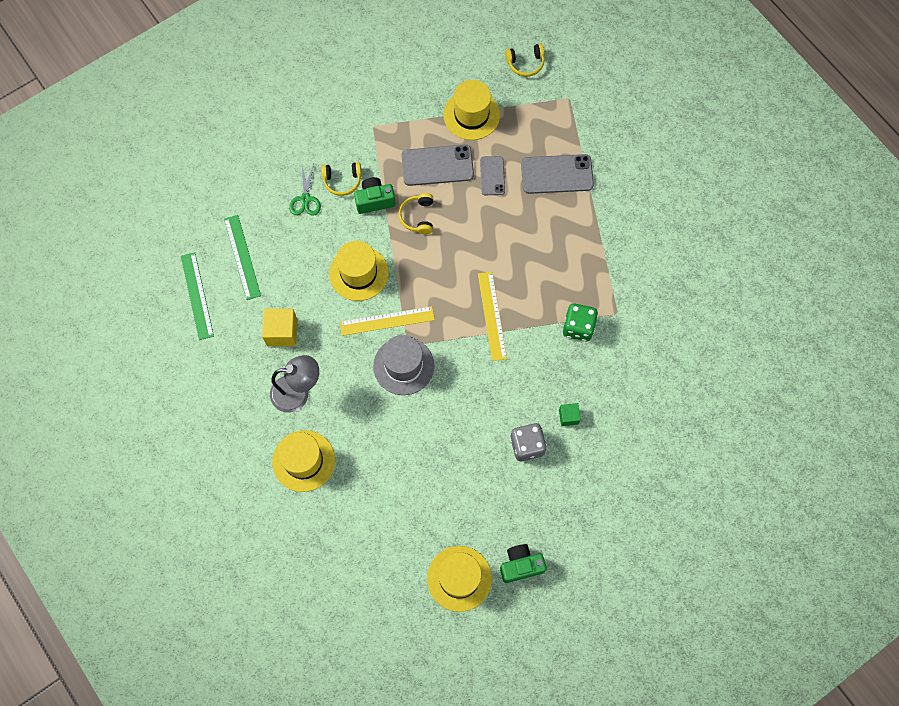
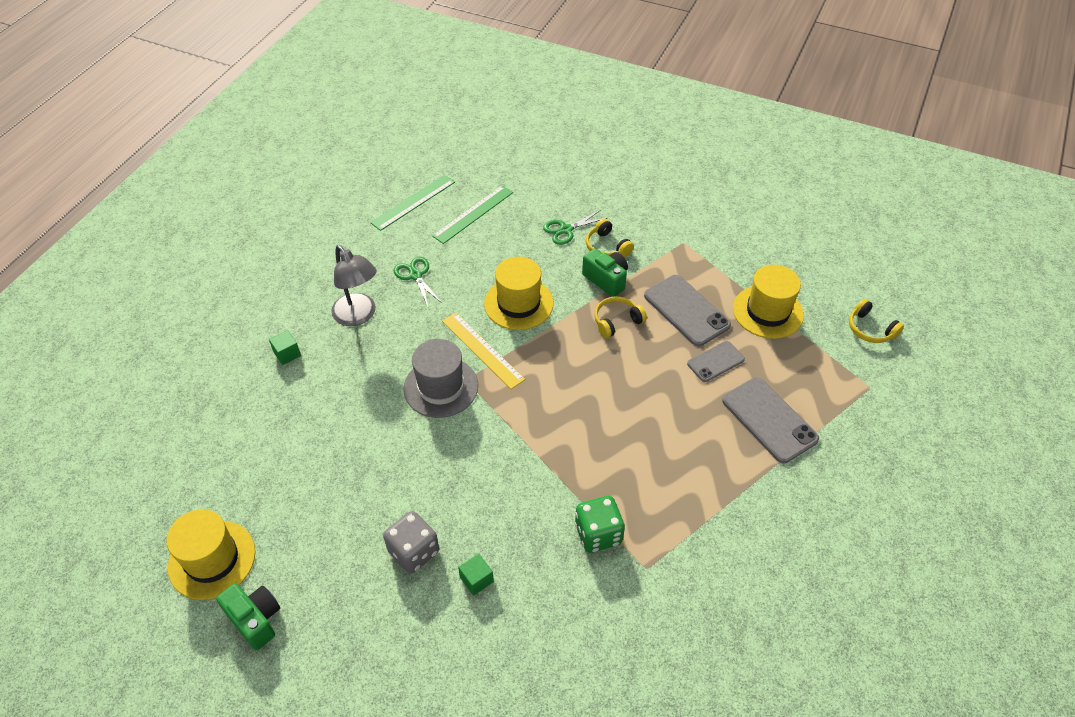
camera: 60 degrees right, 20 degrees down
(282, 332) = (415, 275): yellow cube -> green scissors
(304, 461) = (287, 354): yellow hat -> green cube
(492, 315) = (552, 439): yellow ruler -> none

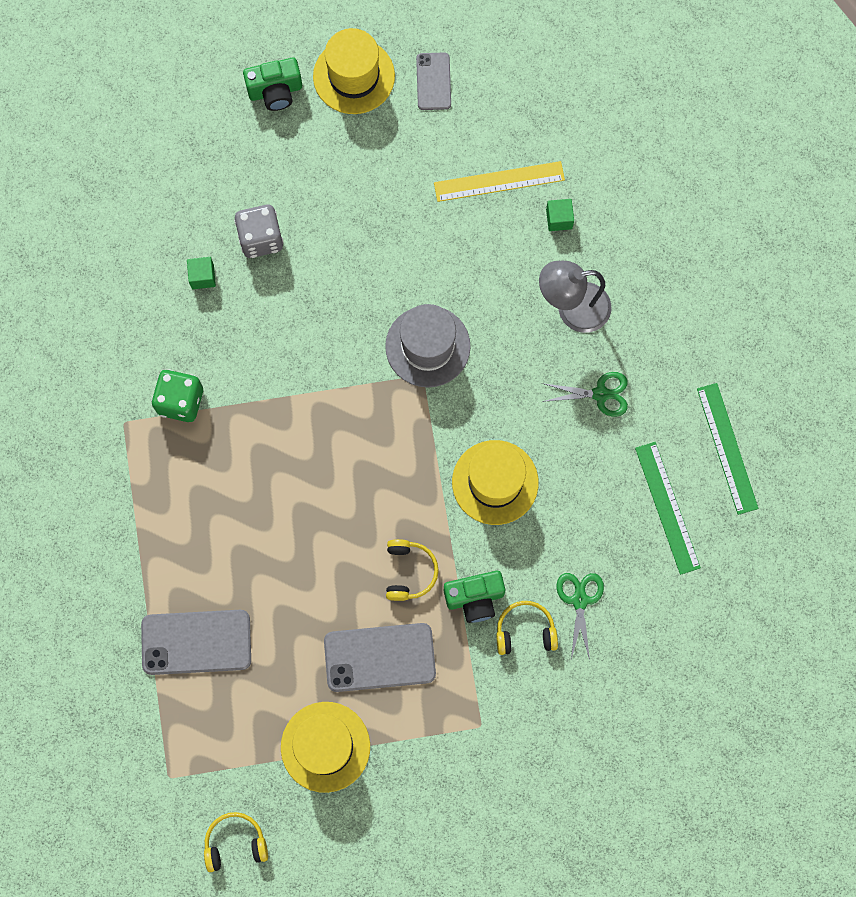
camera: 120 degrees right, 25 degrees up
(482, 350) = (452, 410): yellow ruler -> yellow ruler (499, 181)
(715, 361) = (295, 640): grey phone -> grey phone (433, 81)

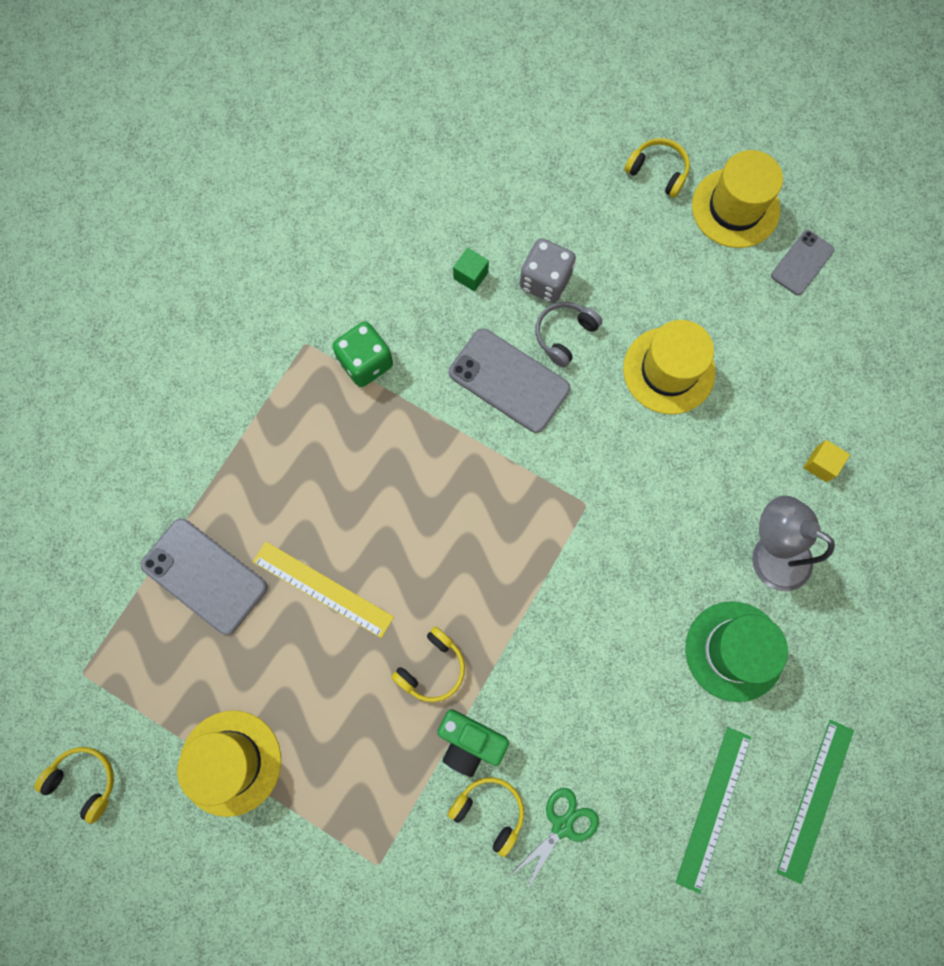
camera: 40 degrees right, 0 degrees up
(275, 91) = (658, 171): green camera -> yellow headphones
(307, 267) = (564, 335): none -> grey headphones
(379, 657) = (343, 723): grey phone -> grey phone (509, 380)
(427, 346) = (612, 483): grey hat -> none
(495, 482) = (573, 651): yellow hat -> yellow hat (669, 370)
(499, 181) = (792, 390): yellow ruler -> yellow ruler (323, 589)
(559, 219) = (821, 464): green cube -> yellow cube
(600, 394) = (734, 651): green scissors -> green hat

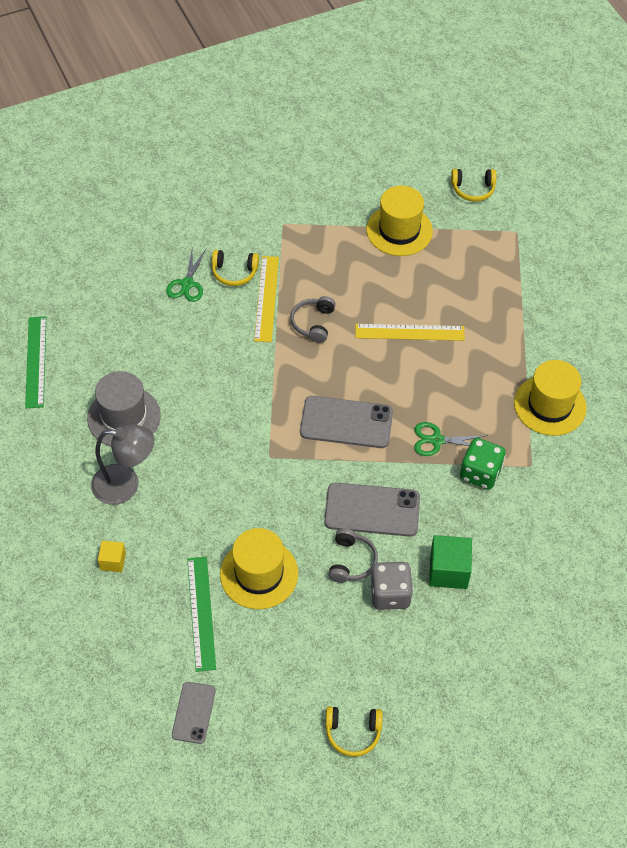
camera: 150 degrees right, 20 degrees down
(204, 576) = (487, 306): grey phone -> grey phone (346, 422)
(386, 426) = (436, 440): none -> green scissors
(432, 668) = (313, 323): yellow headphones -> grey headphones
(470, 741) = (266, 298): green camera -> yellow ruler
(471, 275) = (448, 570): green cube -> green cube, size x1.71
(713, 808) = (99, 330): green ruler -> green ruler (201, 613)
(734, 651) = (124, 417): green hat -> grey hat
(735, 208) = (271, 733): yellow hat -> yellow hat (550, 405)

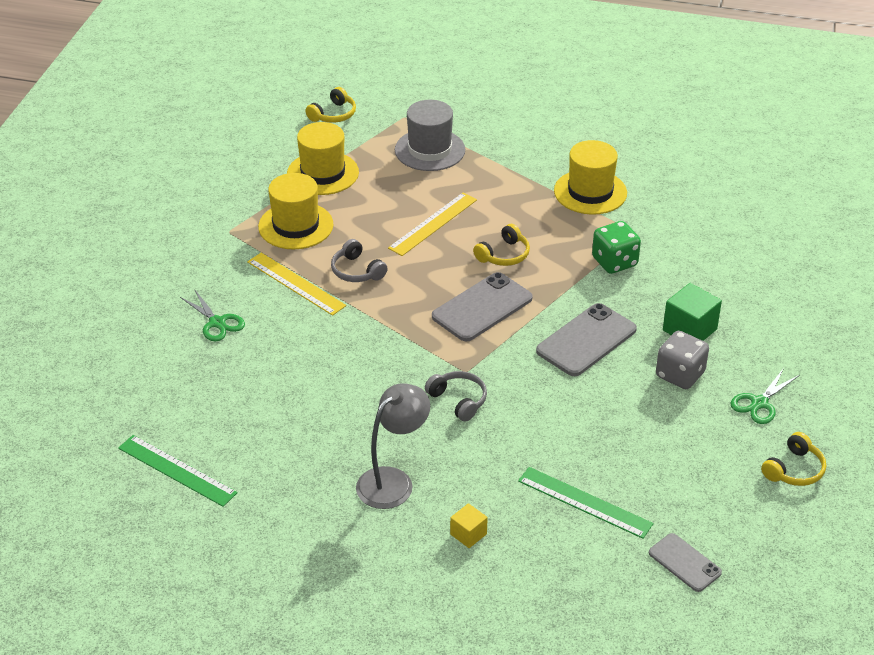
camera: 50 degrees left, 15 degrees down
(124, 417) = (315, 442): grey hat -> grey hat (430, 150)
(234, 272) = (243, 287): yellow headphones -> yellow headphones (504, 255)
(259, 574) = (581, 443): yellow hat -> yellow hat (296, 226)
(351, 561) = (625, 380): grey headphones -> grey headphones (458, 400)
(436, 440) = (557, 267): green scissors -> green scissors (759, 403)

